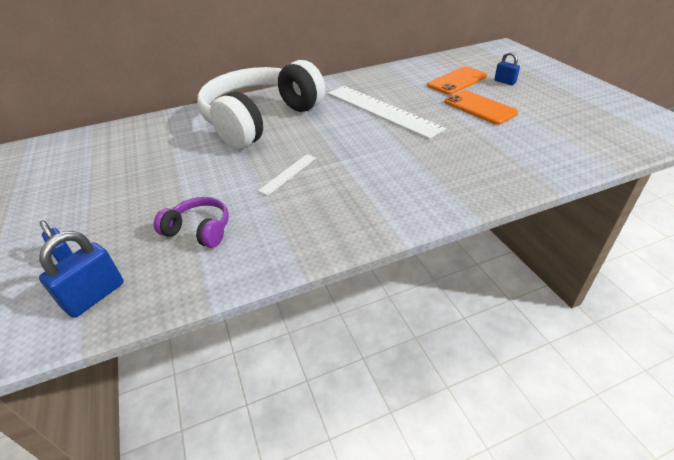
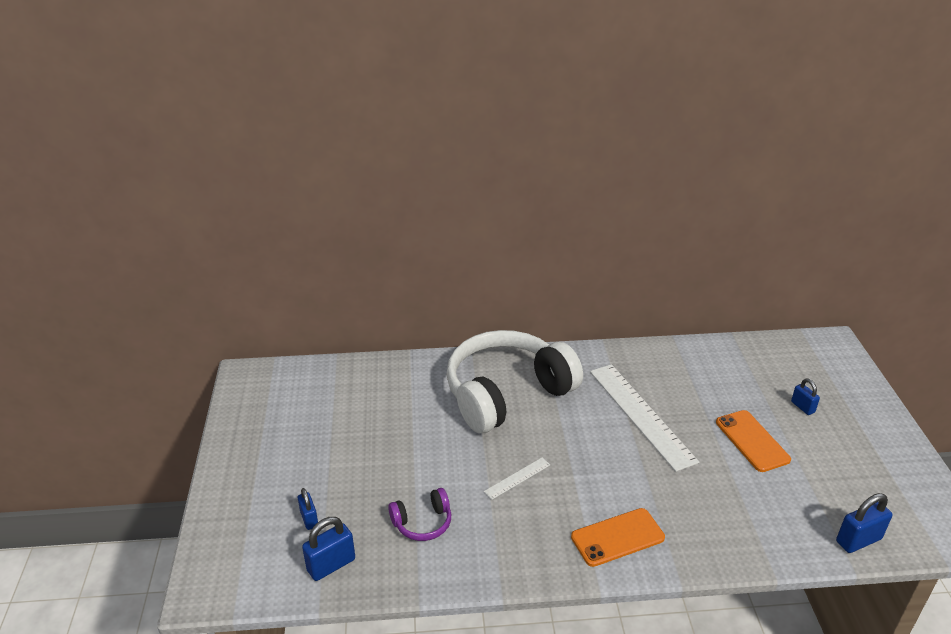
camera: 15 degrees right, 5 degrees down
(199, 230) = (422, 522): purple headphones -> purple headphones turned 120 degrees clockwise
(457, 81) = (746, 390): orange phone -> orange phone (617, 537)
(605, 150) = (858, 540): none -> blue padlock

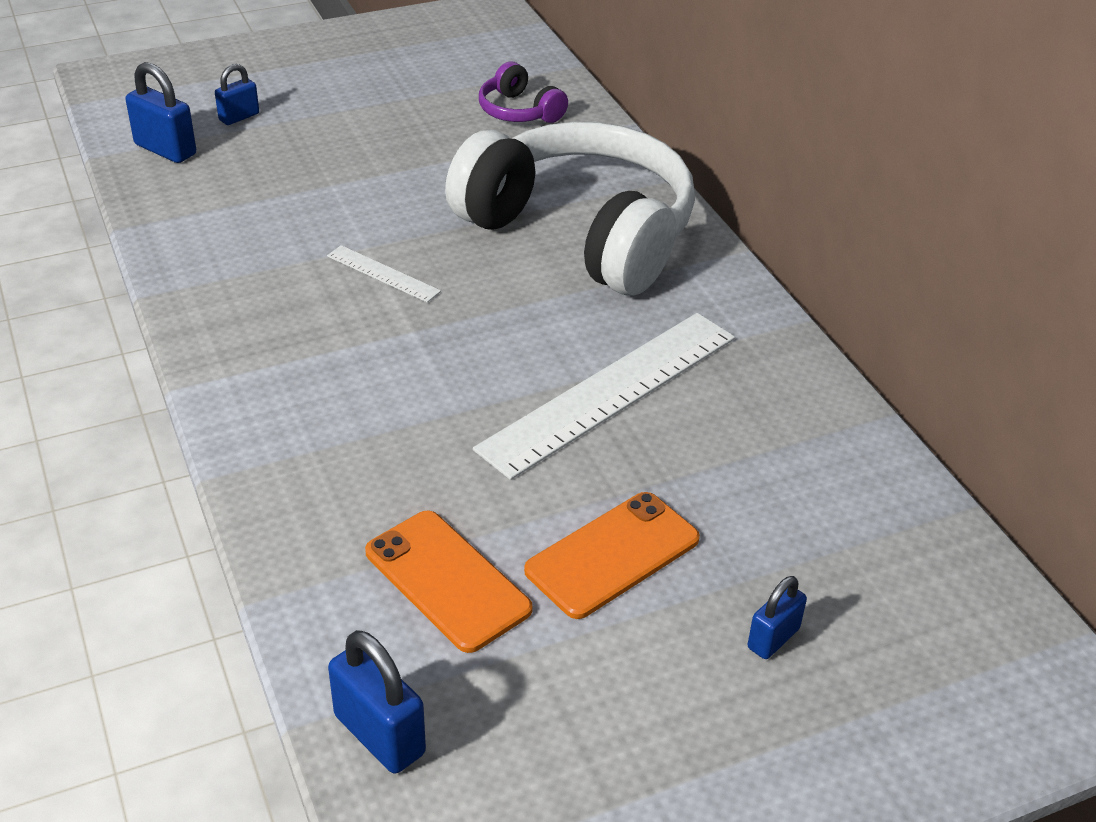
camera: 70 degrees right, 5 degrees up
(422, 522) = (260, 204): purple headphones -> purple headphones (519, 111)
(617, 537) = (287, 395): orange phone -> orange phone (447, 580)

